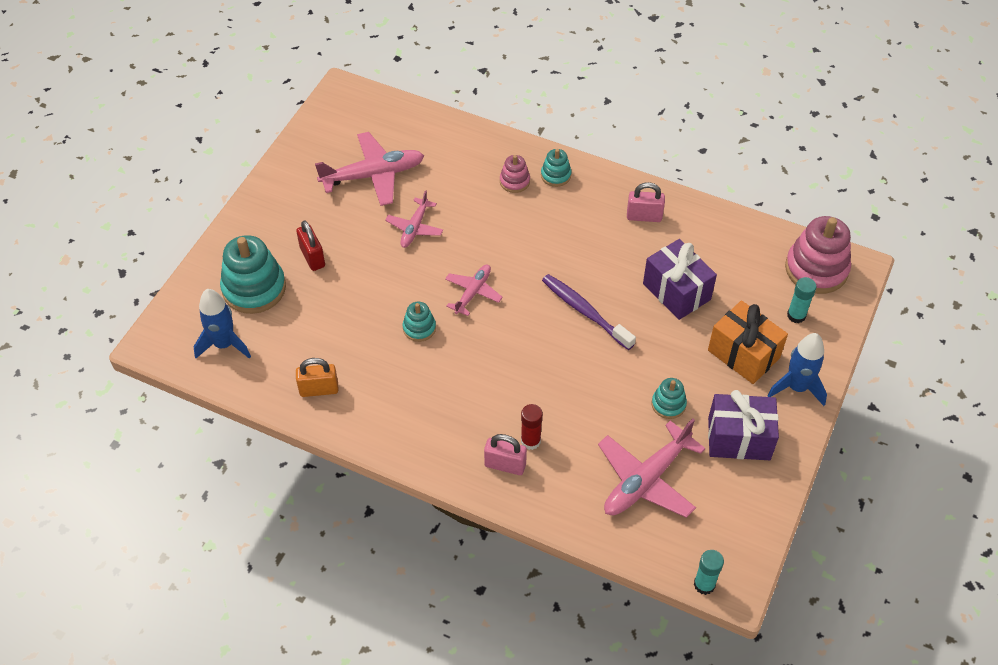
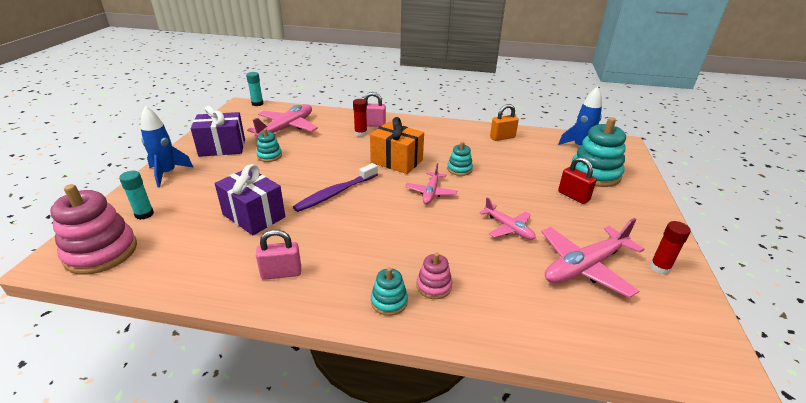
camera: 165 degrees right, 20 degrees down
(308, 163) = (660, 267): none -> red glue stick
(414, 228) = (508, 228): pink plane -> pink plane turned 135 degrees clockwise
(585, 311) = (335, 193): purple toothbrush -> purple toothbrush turned 105 degrees clockwise
(743, 354) = (204, 185): orange gift -> orange gift (396, 161)

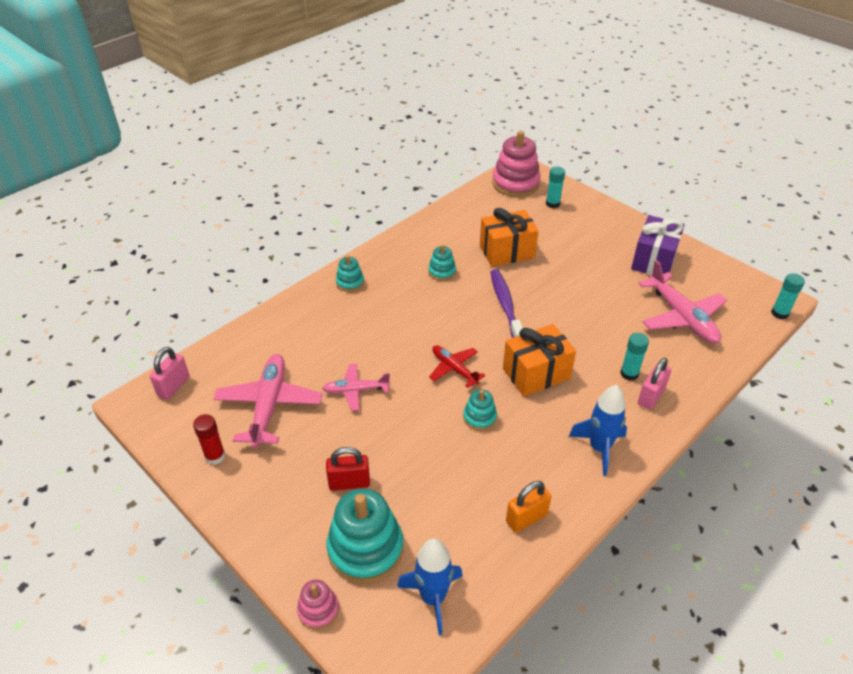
camera: 125 degrees right, 10 degrees up
(167, 173) = (616, 222): blue rocket -> blue rocket (599, 448)
(254, 216) = (507, 251): purple gift -> orange gift
(269, 156) = (613, 286): turquoise stacking toy -> turquoise stacking toy (442, 272)
(281, 273) = (423, 247): pink padlock -> pink padlock (173, 386)
(360, 133) = (629, 373): red glue stick -> turquoise glue stick
(431, 192) = (454, 369): pink plane -> red plane
(434, 286) = (341, 309): pink stacking toy -> pink stacking toy (318, 610)
(502, 137) = (526, 518): orange padlock -> orange padlock turned 45 degrees clockwise

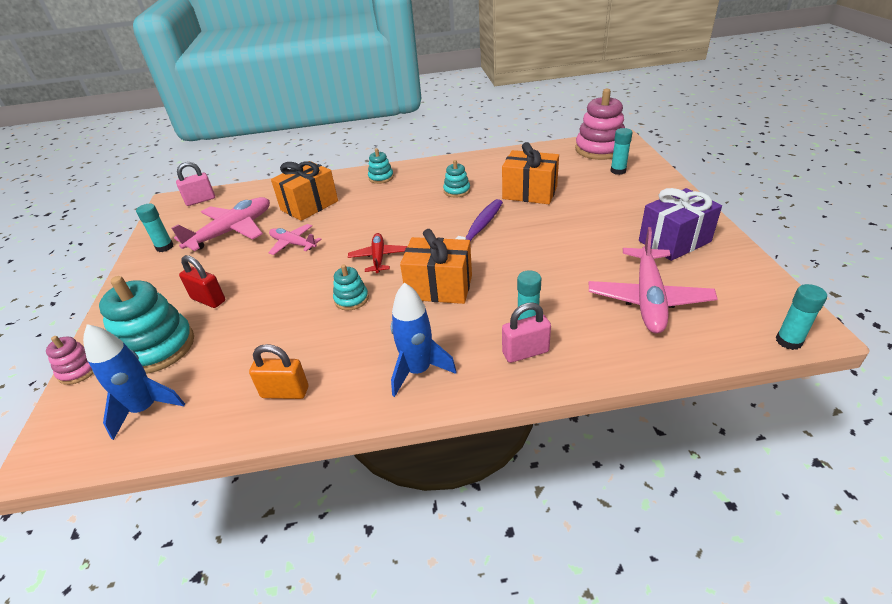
camera: 40 degrees right, 5 degrees down
(215, 456) = (164, 247): red glue stick -> turquoise glue stick
(315, 343) = (309, 205): none -> orange gift

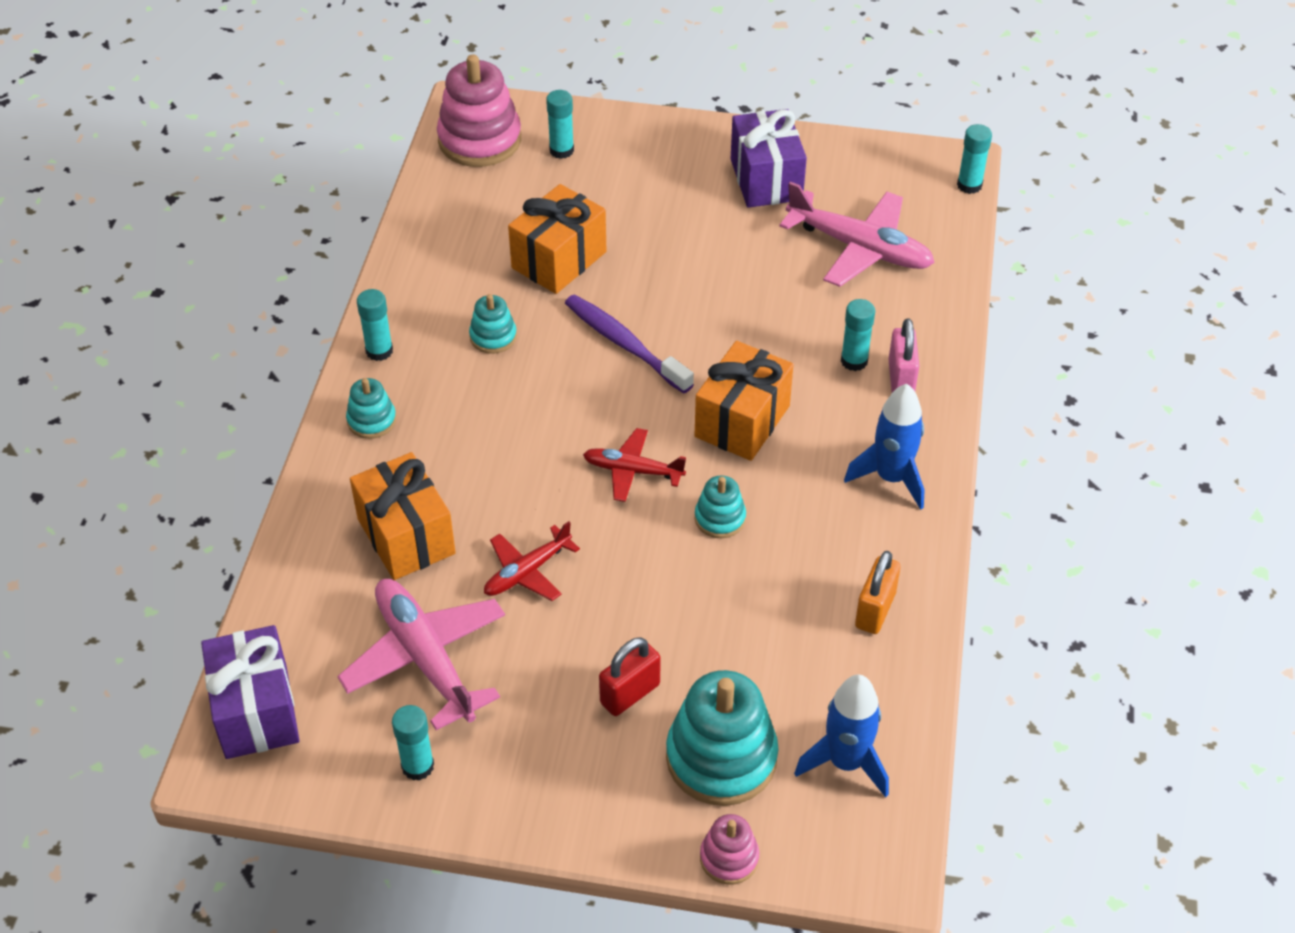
camera: 75 degrees left, 10 degrees up
(200, 200) = (256, 711): pink padlock -> purple gift
(293, 244) = (527, 571): pink plane -> red plane
(427, 167) = (379, 351): none -> turquoise glue stick

